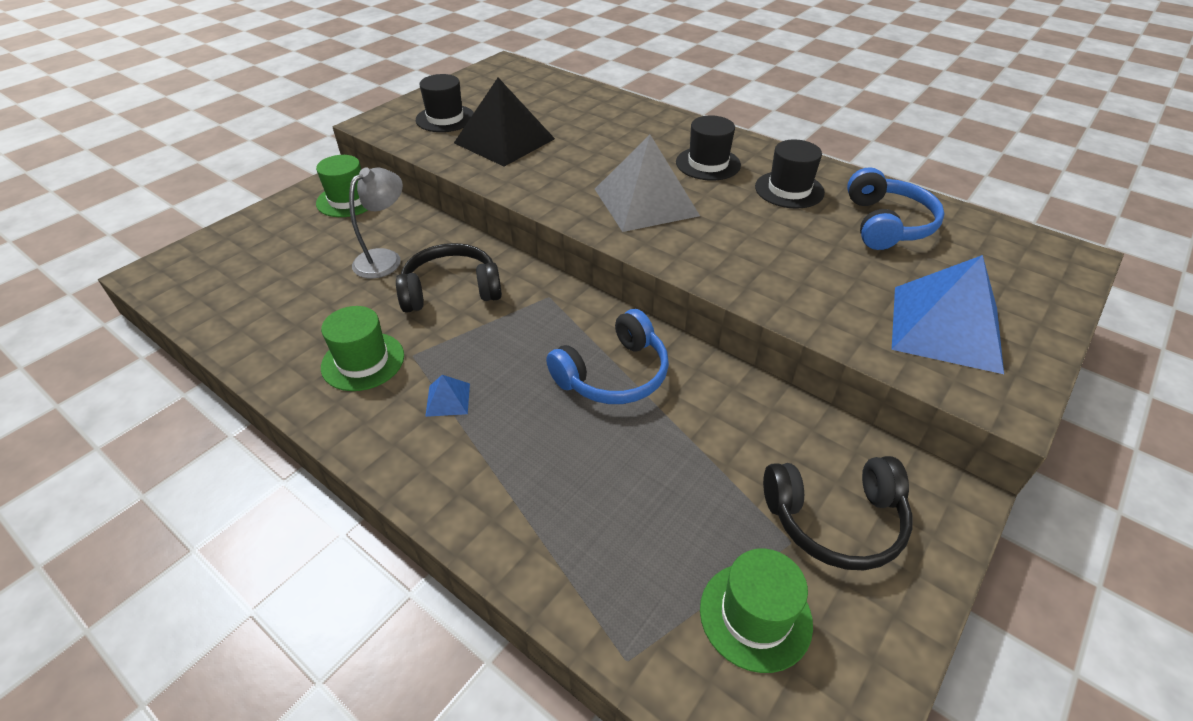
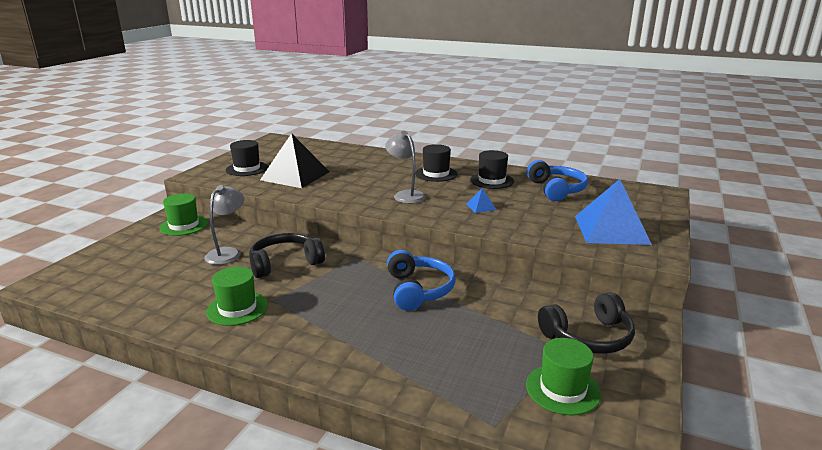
camera: 15 degrees left, 20 degrees down
(448, 399) = (310, 319): blue pyramid -> blue pyramid (481, 207)
(613, 374) = (418, 290): blue headphones -> blue headphones turned 45 degrees counterclockwise
(646, 202) = (405, 195): grey pyramid -> grey lamp

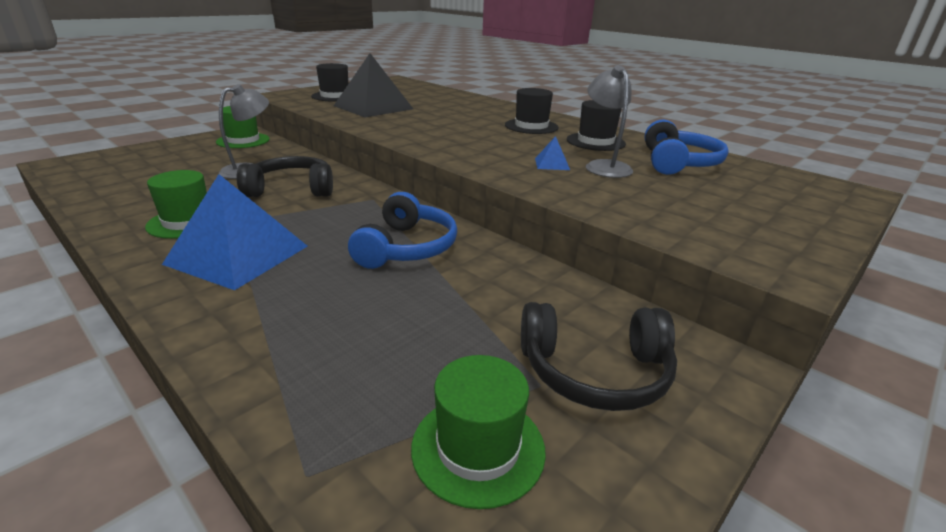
camera: 20 degrees right, 5 degrees up
(405, 195) = (470, 139): grey lamp -> grey lamp (604, 166)
(611, 229) = (726, 220): blue pyramid -> blue pyramid (238, 254)

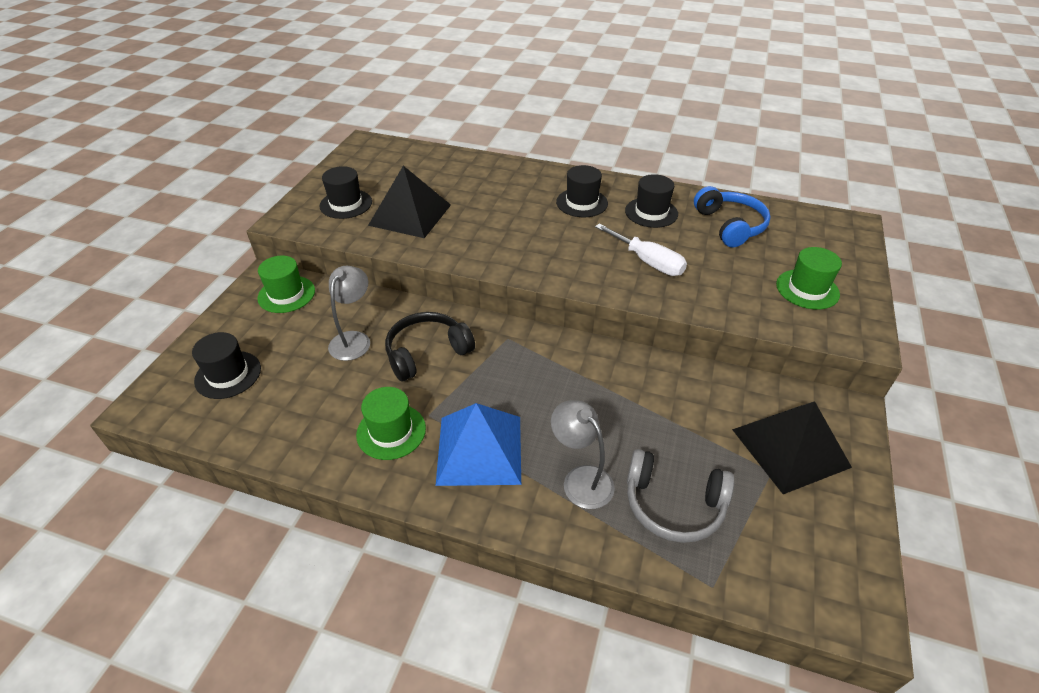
camera: 25 degrees left, 15 degrees up
(136, 164) = (228, 375): none -> black hat
(369, 366) = (673, 504): none -> grey headphones
(406, 247) = (591, 387): blue headphones -> none
(478, 448) = (775, 528): green hat -> green hat (807, 289)
(552, 164) = (648, 262): blue pyramid -> white screwdriver
(595, 371) = (790, 448): black headphones -> black pyramid
(604, 166) = (685, 250): grey lamp -> grey lamp (581, 479)

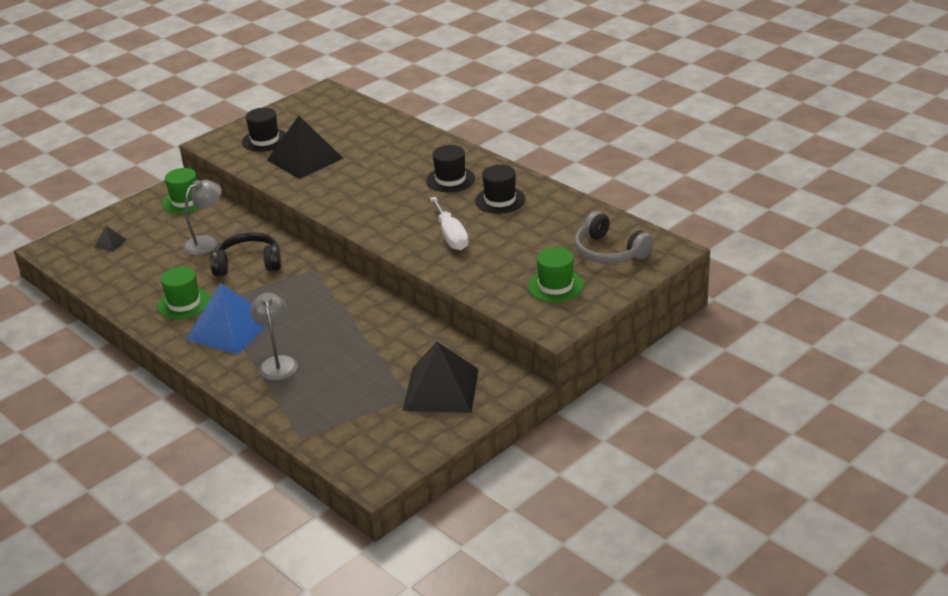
camera: 30 degrees right, 10 degrees down
(228, 375) = (110, 243): black hat -> black pyramid
(673, 504) = (322, 393): grey headphones -> grey headphones (609, 252)
(729, 225) = (555, 225): blue headphones -> none

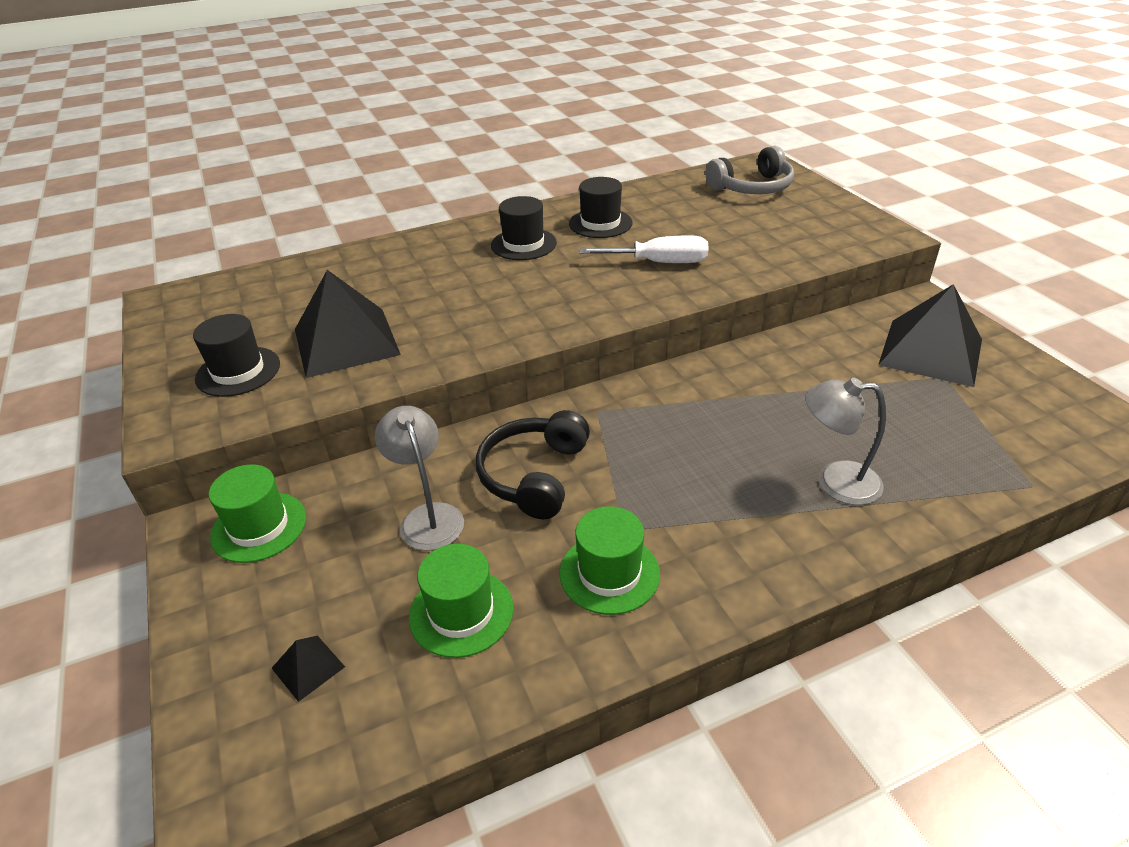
camera: 70 degrees left, 5 degrees up
(230, 329) = (718, 523): blue pyramid -> none
(555, 286) = (806, 222): green hat -> green hat (461, 612)

